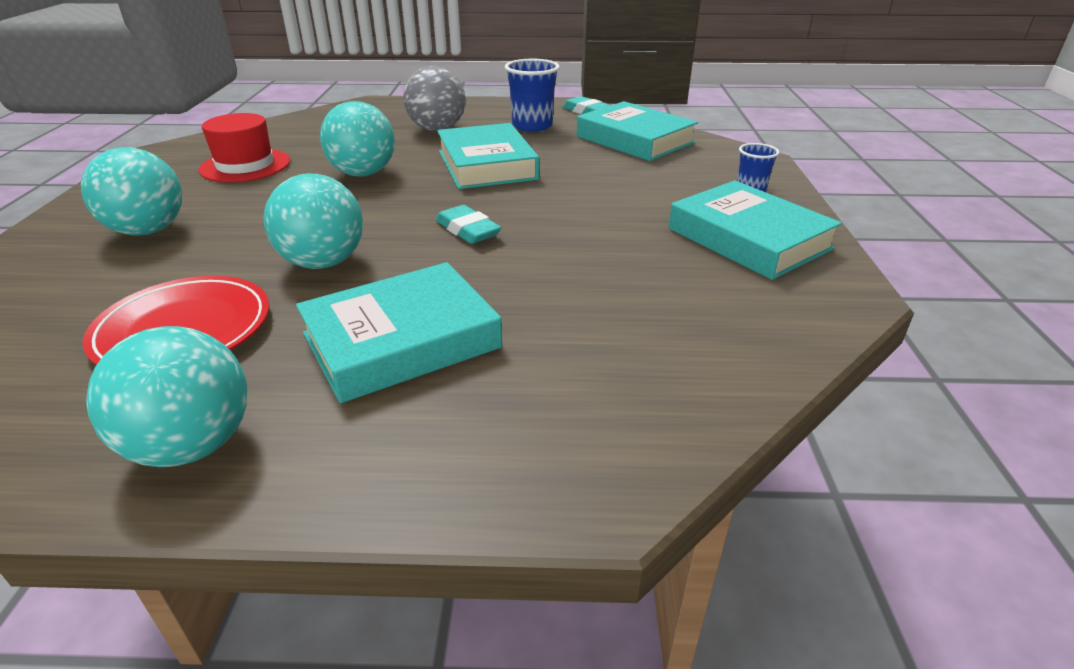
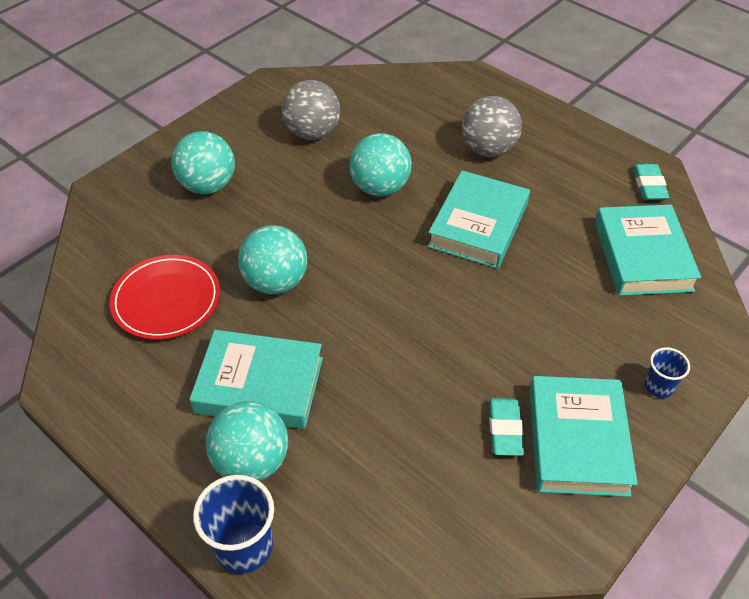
camera: 40 degrees right, 15 degrees up
(192, 445) = (117, 394): turquoise ball -> turquoise ball (252, 461)
(245, 165) = (312, 133): red hat -> grey ball
(467, 230) = (389, 301): turquoise eraser -> turquoise eraser (505, 429)
(532, 126) = (573, 184): blue cup -> blue cup (244, 546)

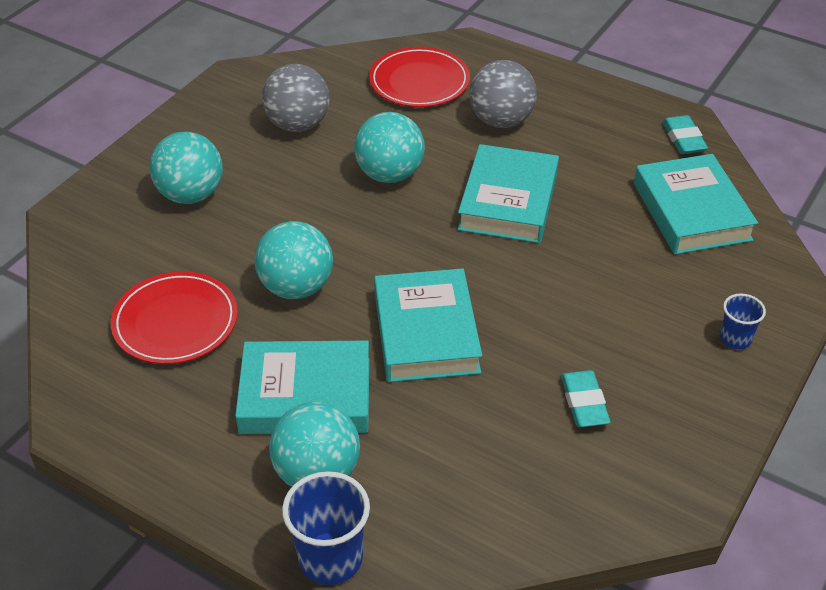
camera: 10 degrees left, 5 degrees down
(425, 105) = (419, 82): none -> red plate
(577, 441) = (662, 403): turquoise book -> turquoise book (426, 332)

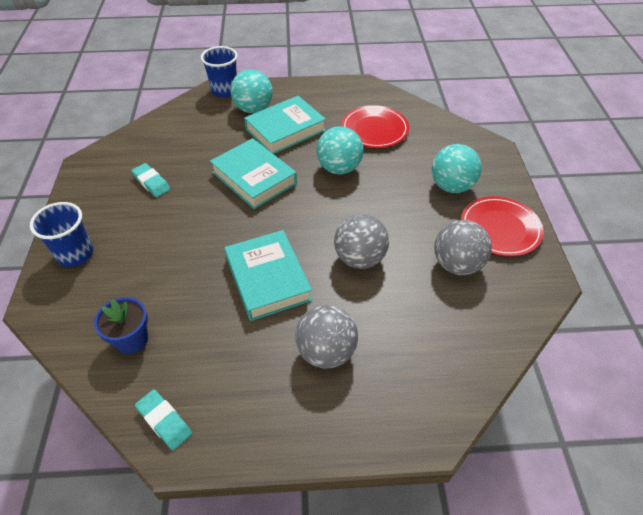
camera: 145 degrees right, 5 degrees up
(389, 174) = (359, 258): turquoise ball -> grey ball
(419, 82) = (423, 358): red plate -> red plate (500, 229)
(691, 211) = (132, 340): turquoise book -> blue flower pot
(735, 339) = (75, 254): blue cup -> blue cup, size x1.73

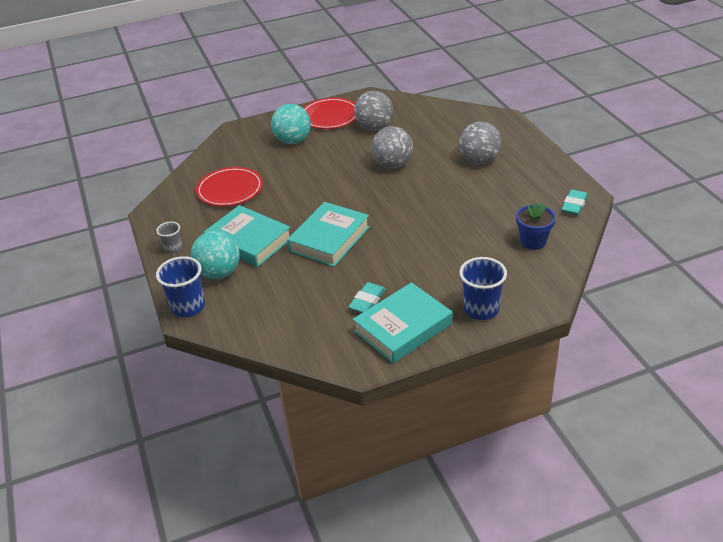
camera: 105 degrees left, 10 degrees down
(268, 279) = (438, 198): turquoise book -> turquoise book (403, 328)
(303, 90) = (173, 248): none -> grey cup
(339, 168) = (294, 196): turquoise ball -> none

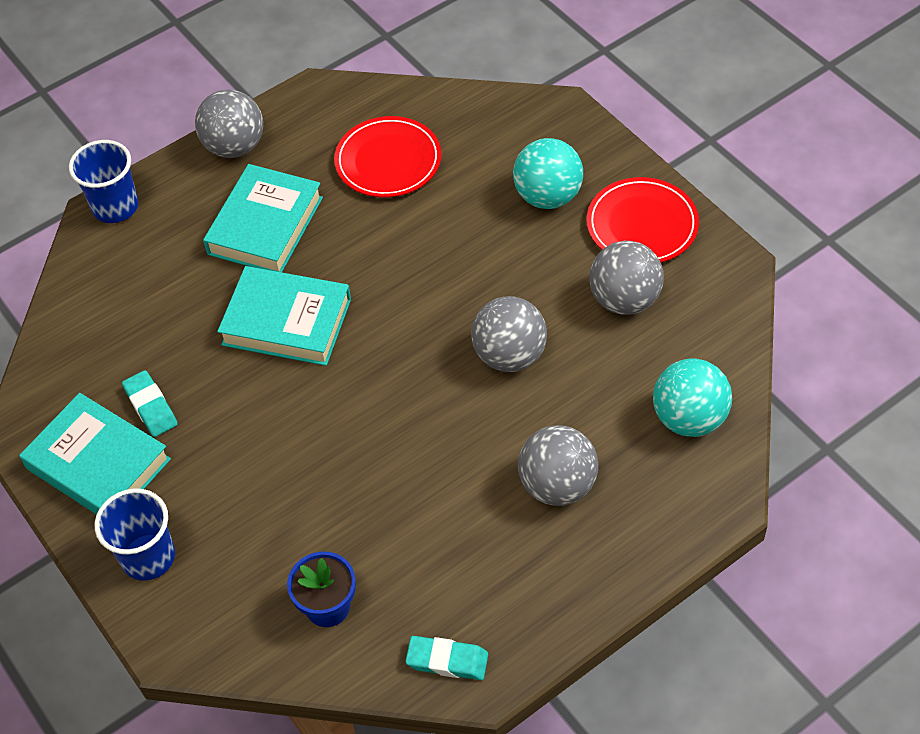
camera: 75 degrees right, 15 degrees up
(173, 248) = (235, 146): grey cup -> grey ball
(219, 273) = (189, 216): turquoise ball -> turquoise ball (689, 418)
(367, 301) = (150, 406): turquoise eraser -> turquoise eraser turned 45 degrees clockwise

